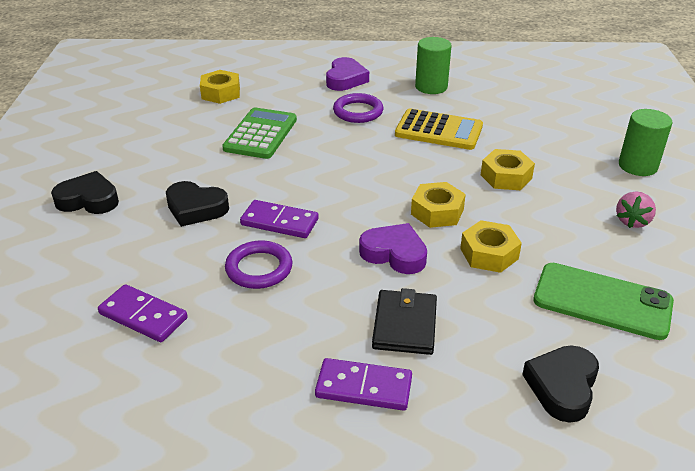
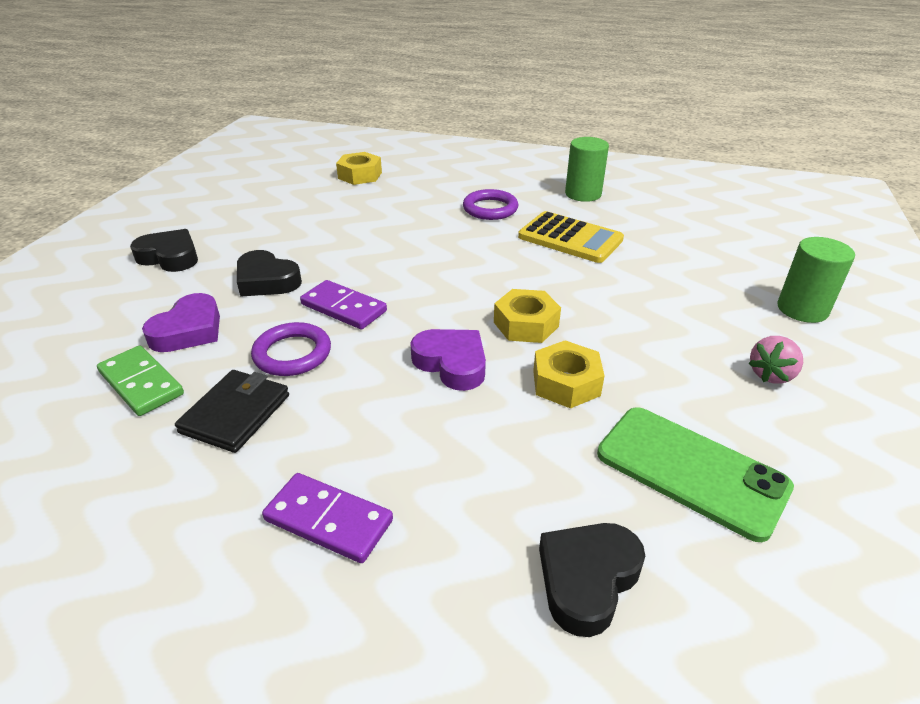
camera: 15 degrees right, 0 degrees up
(143, 316) = (141, 383): purple domino -> green domino
(260, 134) = (376, 218): green calculator -> none
(345, 79) = (493, 177): purple heart -> purple heart (189, 330)
(405, 325) = (420, 451): black wallet -> black wallet (236, 414)
(506, 177) = (627, 298): yellow nut -> none

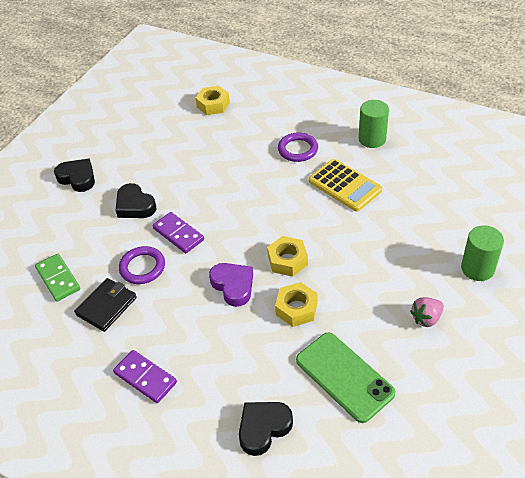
camera: 15 degrees right, 10 degrees up
(189, 330) = (85, 242): purple heart -> none

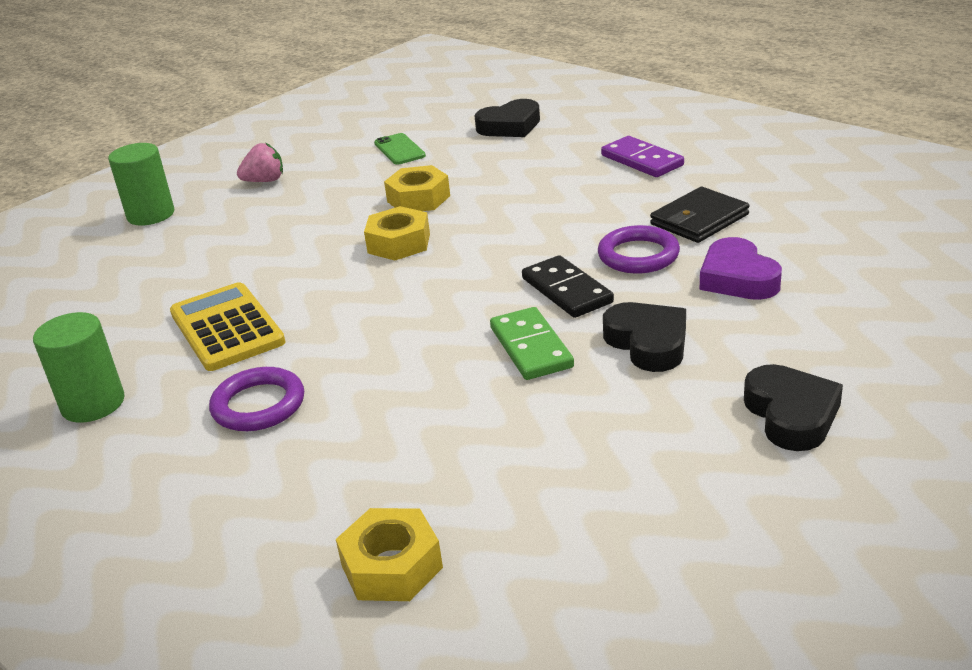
camera: 165 degrees left, 15 degrees down
(58, 279) = (791, 254): green domino -> green domino (531, 347)
(77, 178) = (791, 415): black heart -> black heart turned 150 degrees counterclockwise
(178, 234) = (567, 290): purple domino -> black domino
(233, 286) = (496, 225): purple heart -> purple heart (737, 278)
(344, 376) = (399, 150): green phone -> green phone, size x0.54

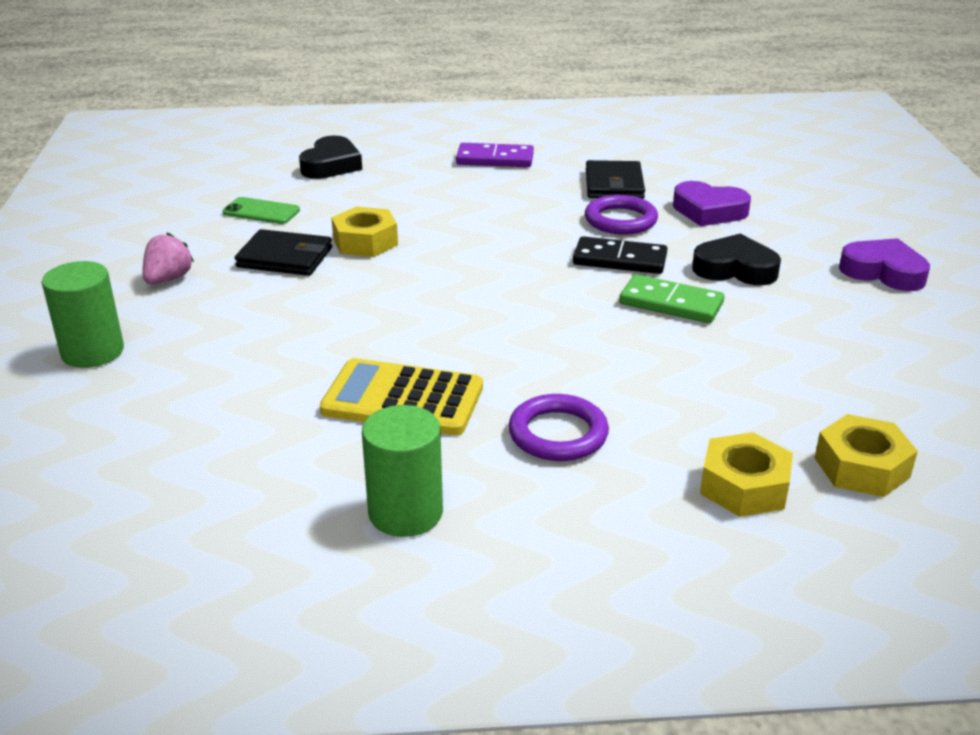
camera: 50 degrees left, 0 degrees up
(350, 191) = (285, 258): none -> black wallet
(399, 243) = (420, 278): yellow nut -> yellow nut (744, 486)
(791, 415) = (883, 272): black heart -> purple heart

